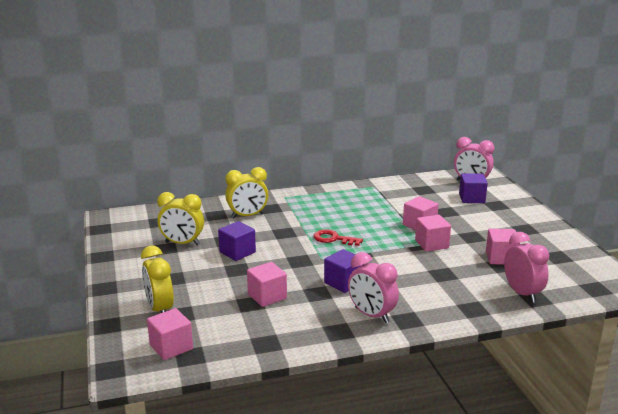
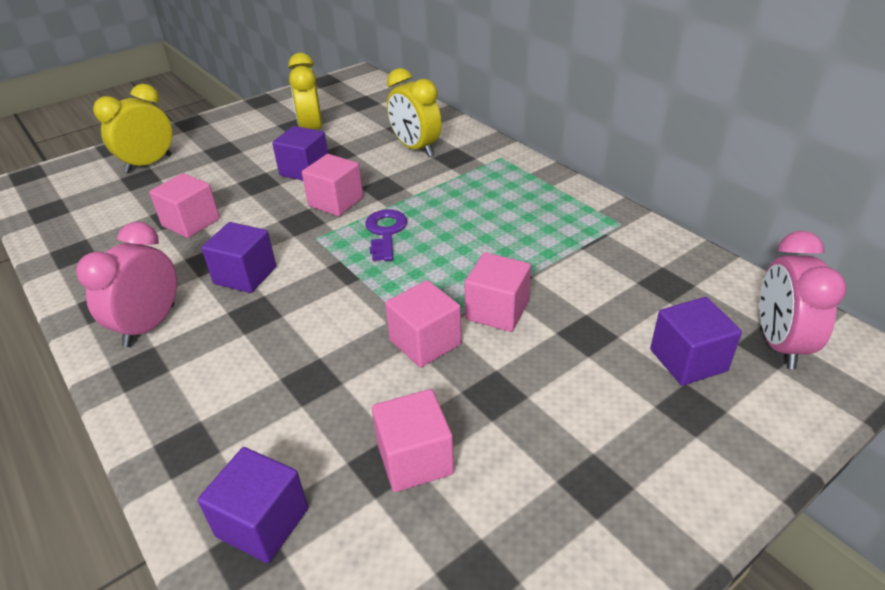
camera: 70 degrees right, 15 degrees up
(171, 347) = (66, 194): pink cube -> pink cube (336, 202)
(333, 239) = (385, 232): red key -> purple key
(522, 293) = (262, 522): pink clock -> purple cube

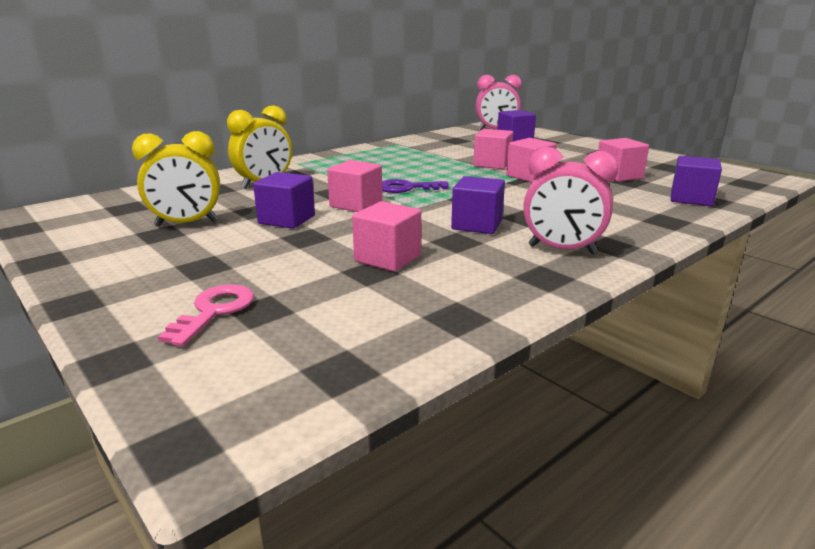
camera: 95 degrees left, 15 degrees down
(149, 164) = (214, 311): yellow clock -> pink key

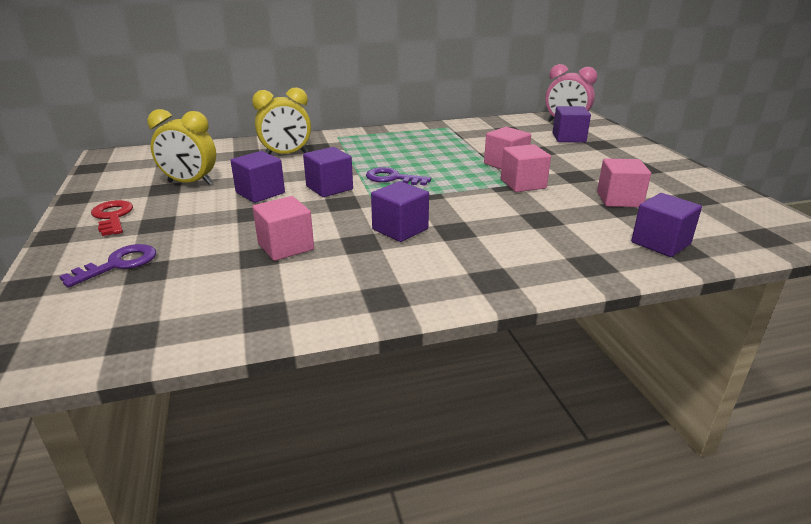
camera: 25 degrees right, 5 degrees up
(132, 270) = (113, 217): none -> red key
(214, 311) = (119, 264): pink key -> purple key
(356, 204) = (329, 188): pink cube -> purple cube
(562, 250) = (438, 273): pink clock -> none

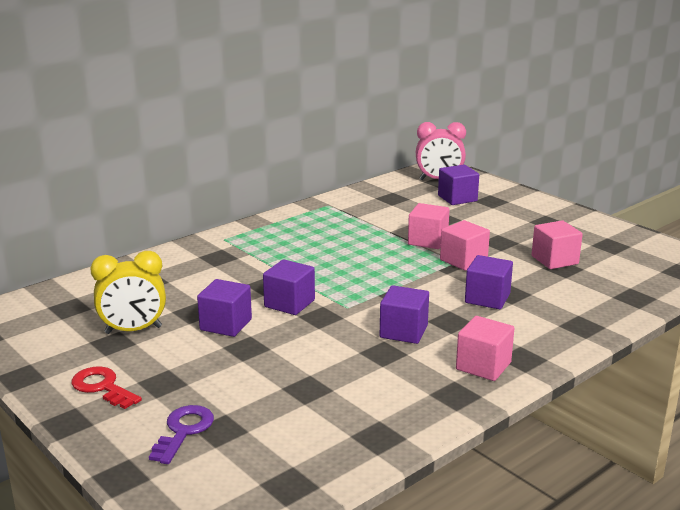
camera: 25 degrees left, 5 degrees down
(286, 155) = (195, 273): yellow clock -> none
(286, 247) = (321, 373): pink cube -> pink cube (483, 366)
(392, 178) = (339, 279): purple key -> none
(660, 243) = (616, 295): purple cube -> purple cube (487, 298)

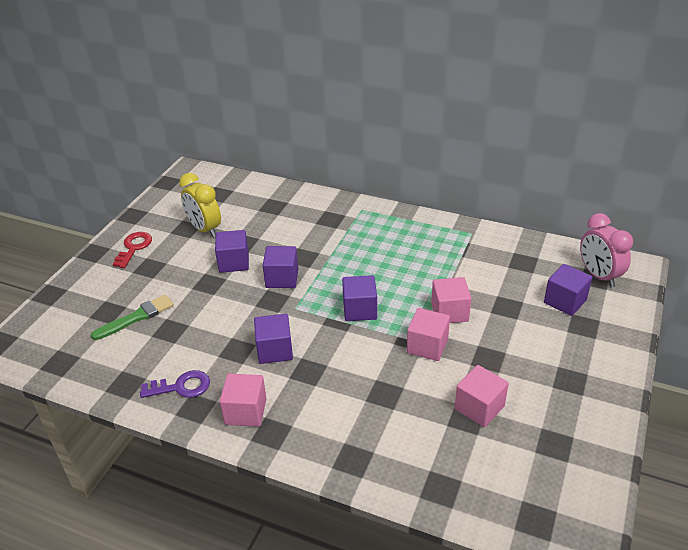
camera: 65 degrees right, 15 degrees up
(184, 431) = (100, 298): purple key -> purple key (181, 387)
(257, 408) = (137, 317): none -> green brush
(487, 298) = (363, 382): purple cube -> purple cube (360, 310)

